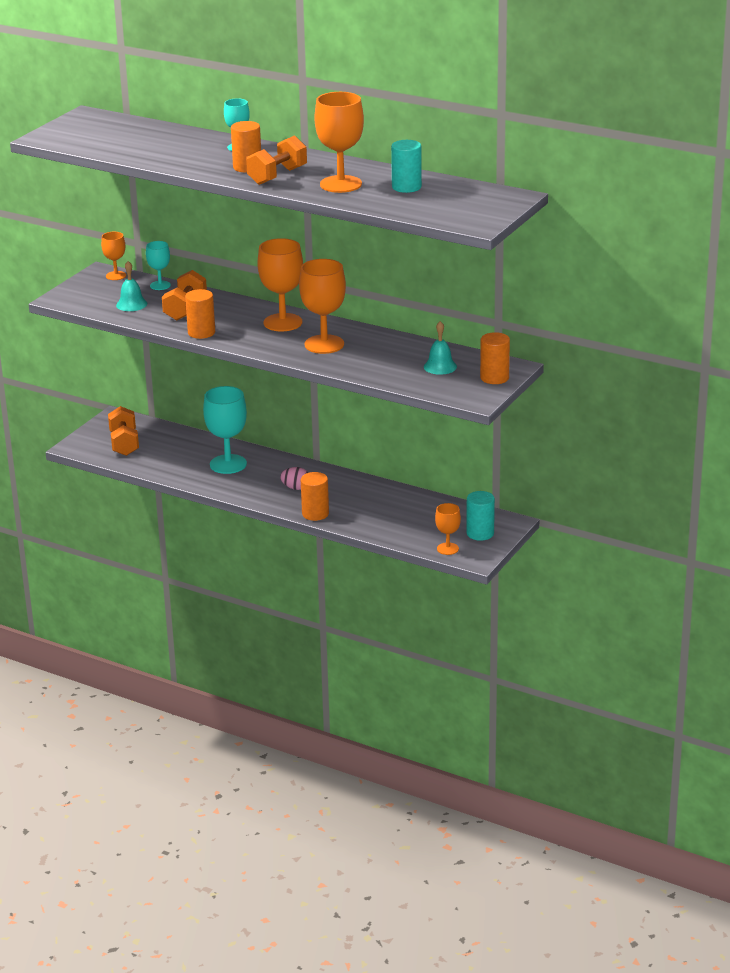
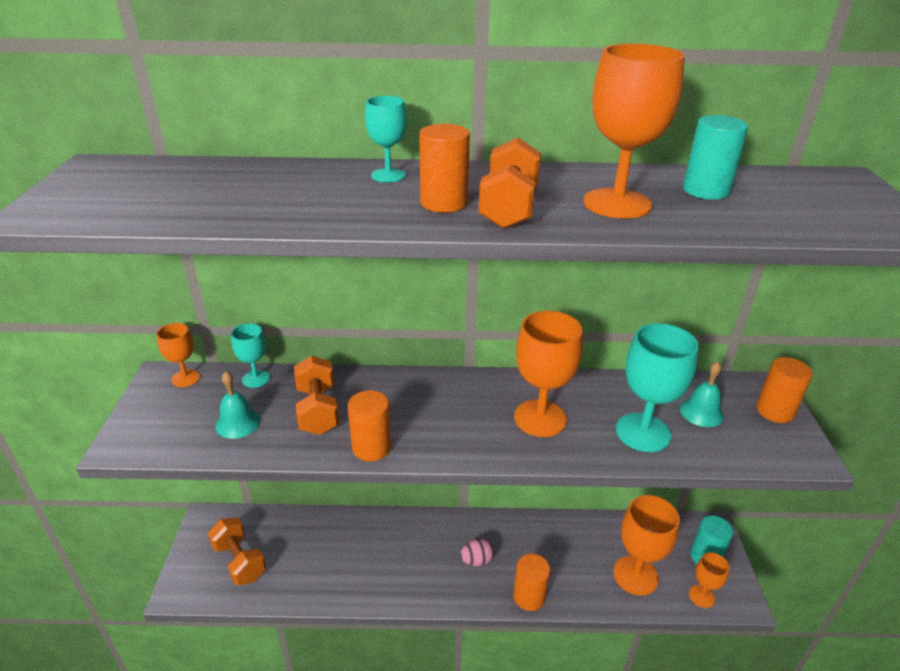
camera: 30 degrees left, 5 degrees up
(228, 464) = (379, 550): turquoise goblet -> turquoise goblet (643, 432)
(283, 322) = (457, 396): orange goblet -> orange goblet (635, 575)

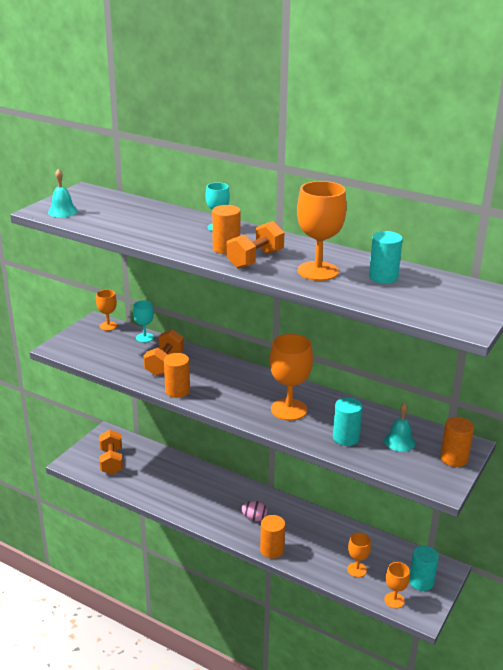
camera: 30 degrees right, 5 degrees down
(238, 423) = (118, 356): turquoise bell -> turquoise bell (62, 211)
(635, 575) = (357, 570): orange goblet -> orange goblet, size x0.55
(643, 432) = (346, 438): turquoise goblet -> turquoise cylinder

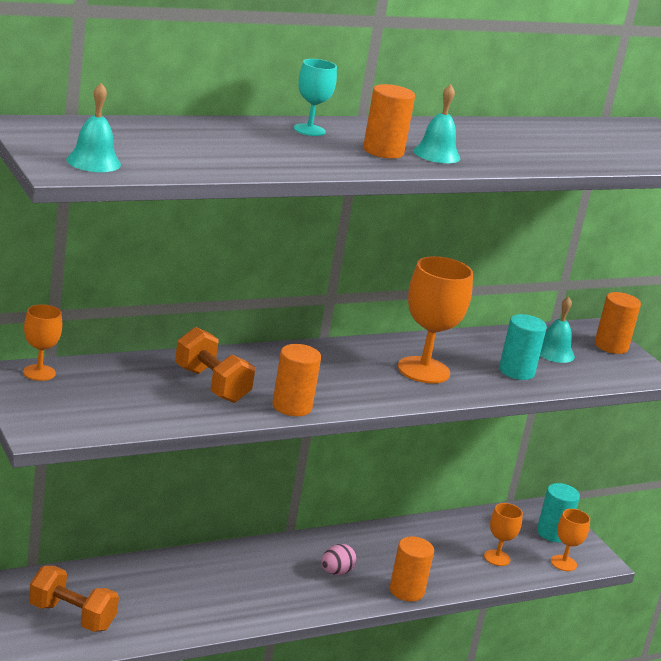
camera: 60 degrees left, 5 degrees down
(144, 337) = (117, 366): turquoise goblet -> none
(255, 259) = (436, 154): orange dumbbell -> turquoise bell
(318, 271) = (509, 149): orange goblet -> none
(383, 277) = (561, 137): turquoise cylinder -> none

